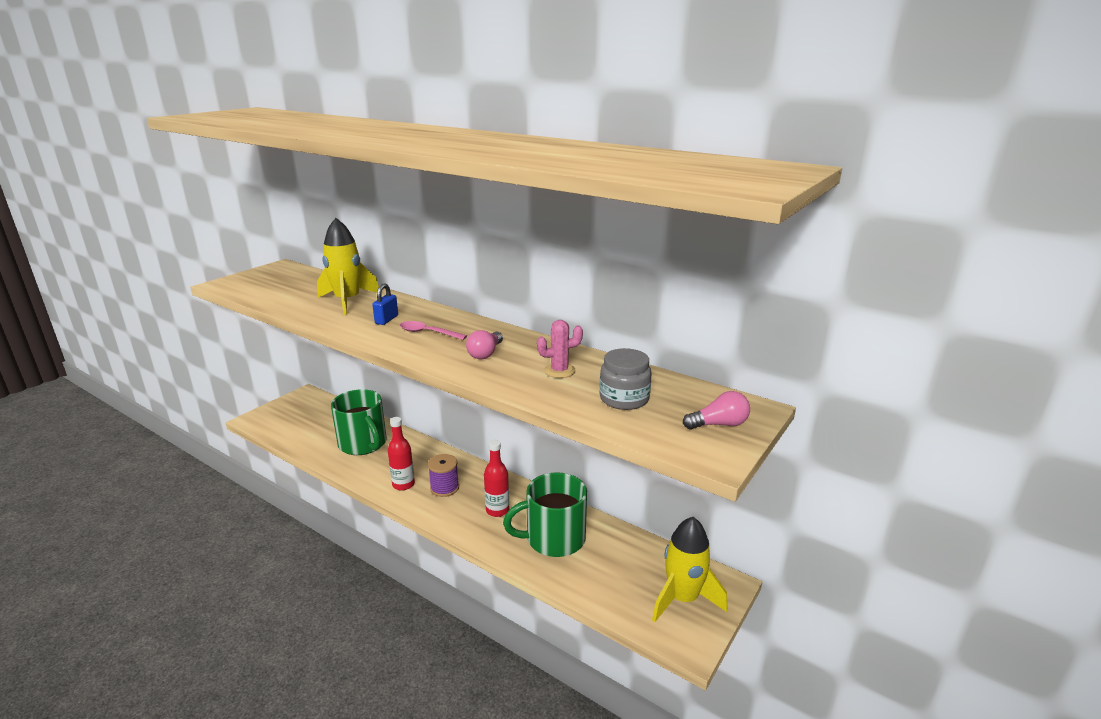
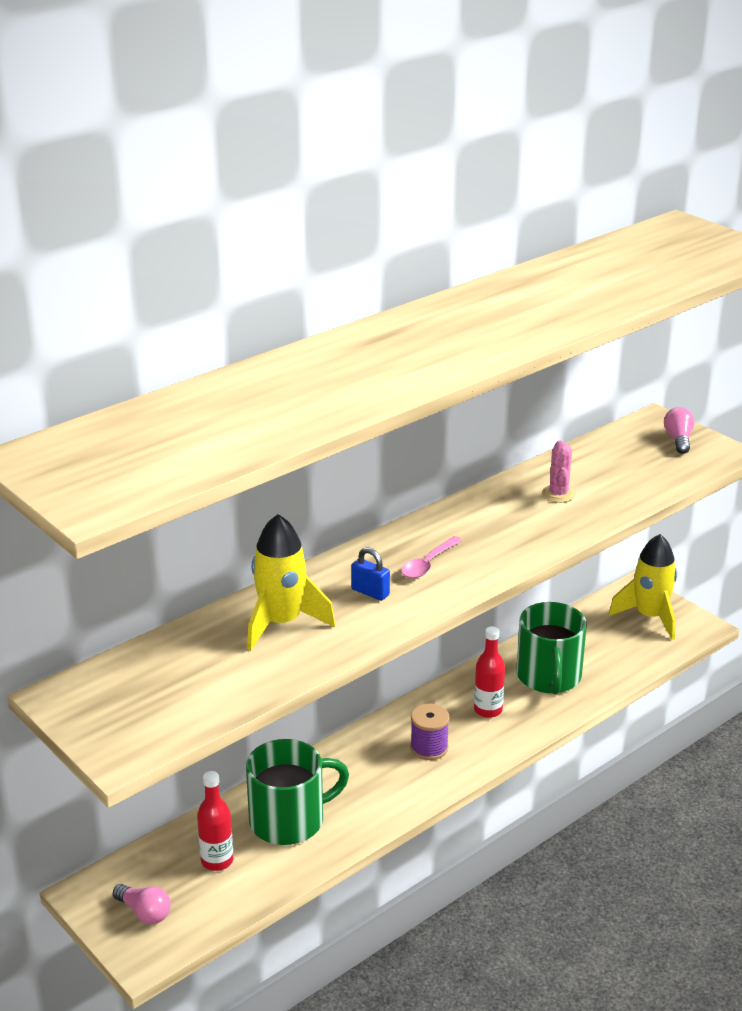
camera: 75 degrees left, 5 degrees up
(403, 484) = (408, 783): red bottle -> red bottle (217, 861)
(485, 353) = (502, 531): pink light bulb -> pink light bulb (144, 912)
(624, 399) = (625, 471): grey jar -> none

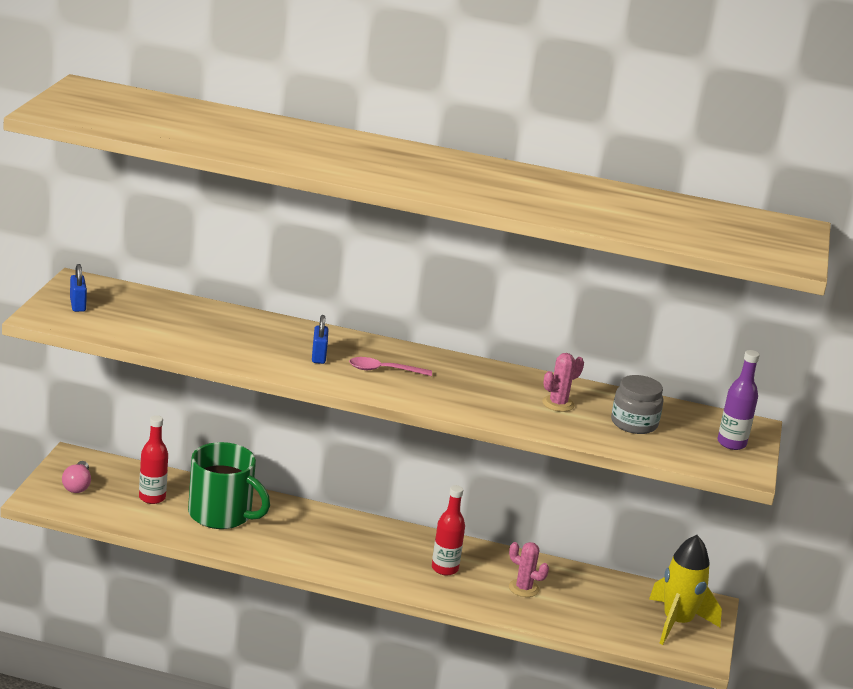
camera: 50 degrees right, 5 degrees down
(115, 717) = (77, 305): none -> blue padlock
(282, 623) = (241, 333): yellow rocket -> none
(429, 748) = (367, 553): purple spool -> none
(549, 677) = (523, 588): green mug -> pink cactus
(617, 471) = (634, 423): none -> grey jar
(678, 439) = (731, 443): pink light bulb -> purple bottle

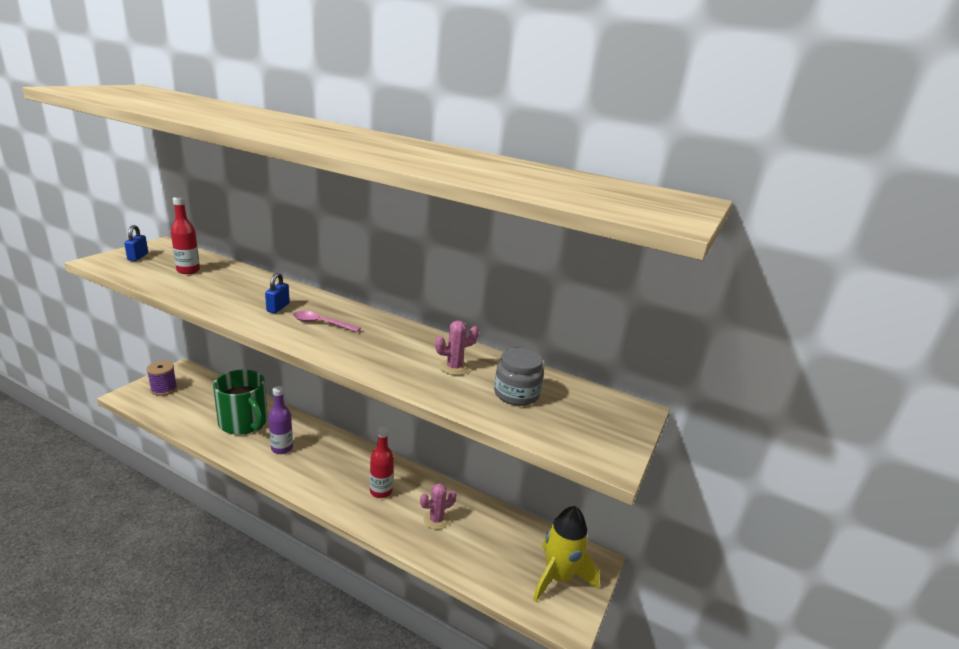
camera: 15 degrees right, 0 degrees up
(77, 485) = (164, 389): pink light bulb -> purple spool
(152, 498) = (206, 404): red bottle -> red bottle (188, 271)
(523, 588) = (436, 520): pink cactus -> pink cactus turned 75 degrees counterclockwise
(731, 443) = (607, 426): purple bottle -> purple bottle (282, 448)

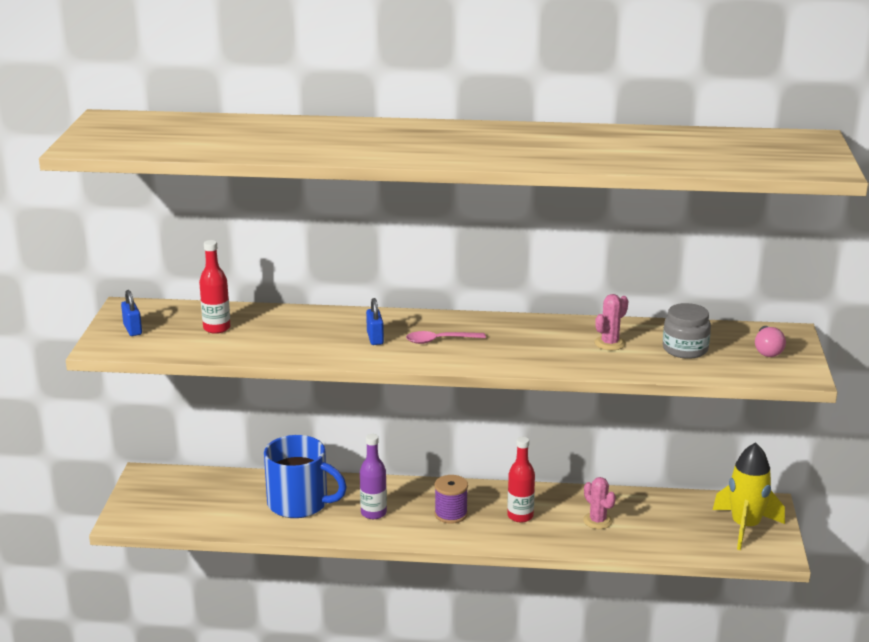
camera: 20 degrees left, 0 degrees up
(164, 389) = (156, 501): purple spool -> purple spool (451, 514)
(244, 422) = (299, 503): green mug -> blue mug
(436, 520) = (597, 521): pink cactus -> pink cactus turned 75 degrees counterclockwise
(597, 421) = (767, 350): none -> pink light bulb

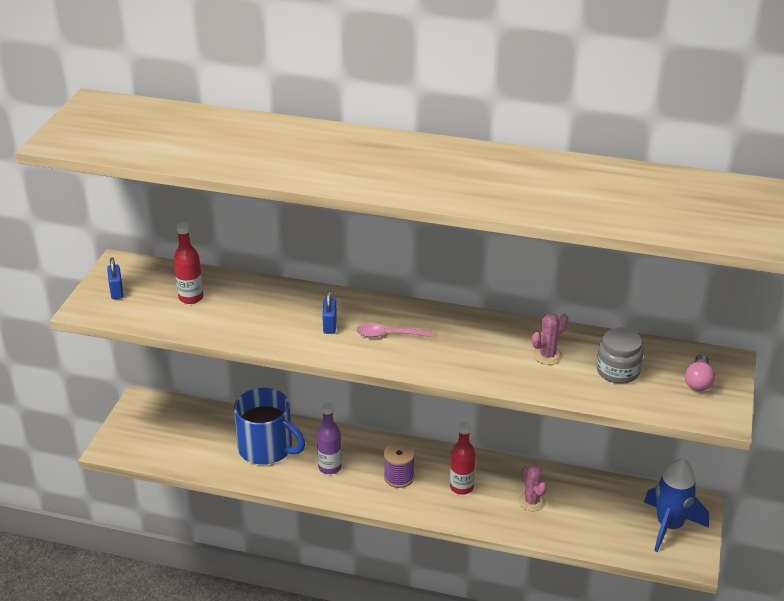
camera: 10 degrees right, 10 degrees up
(745, 527) = (669, 526): yellow rocket -> blue rocket

